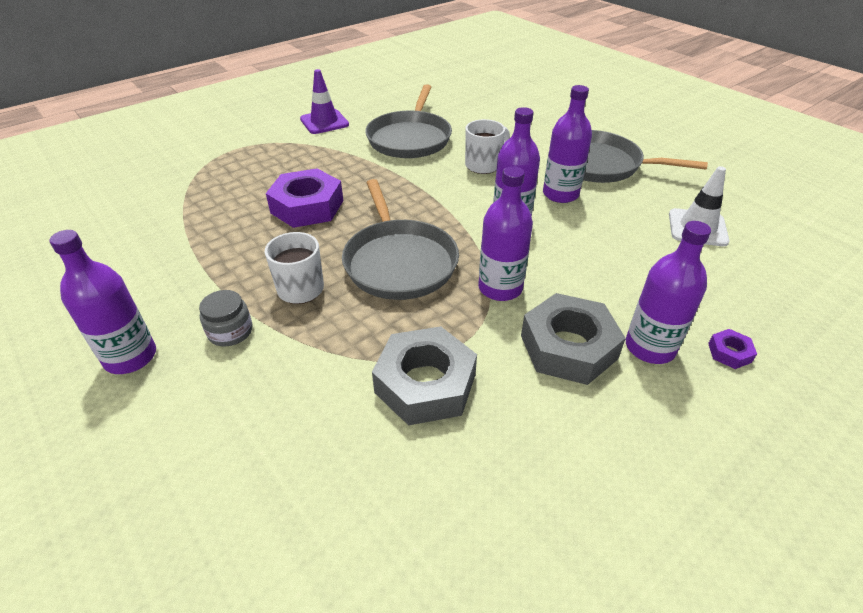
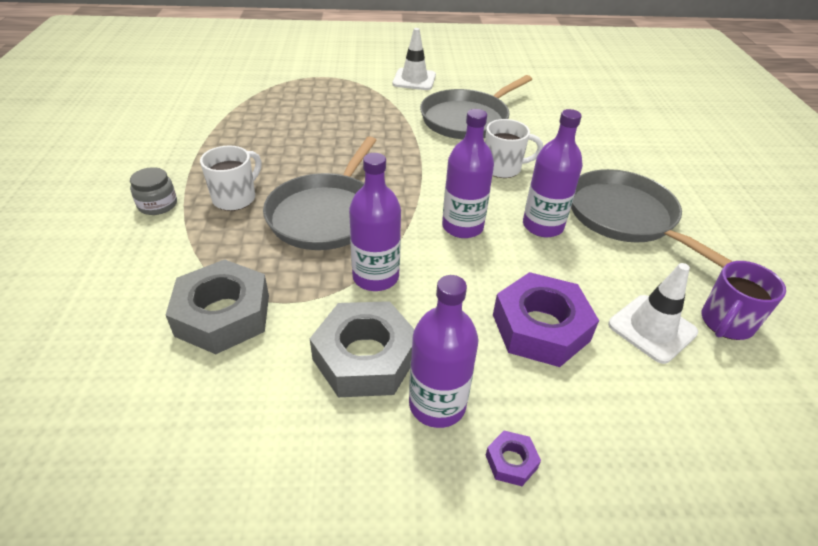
camera: 35 degrees right, 0 degrees up
(130, 357) = (89, 190): purple bottle -> none
(307, 206) = (316, 140): purple nut -> purple nut (540, 327)
(324, 122) = (414, 80): purple traffic cone -> white traffic cone
(726, 204) = (726, 323): none -> purple mug

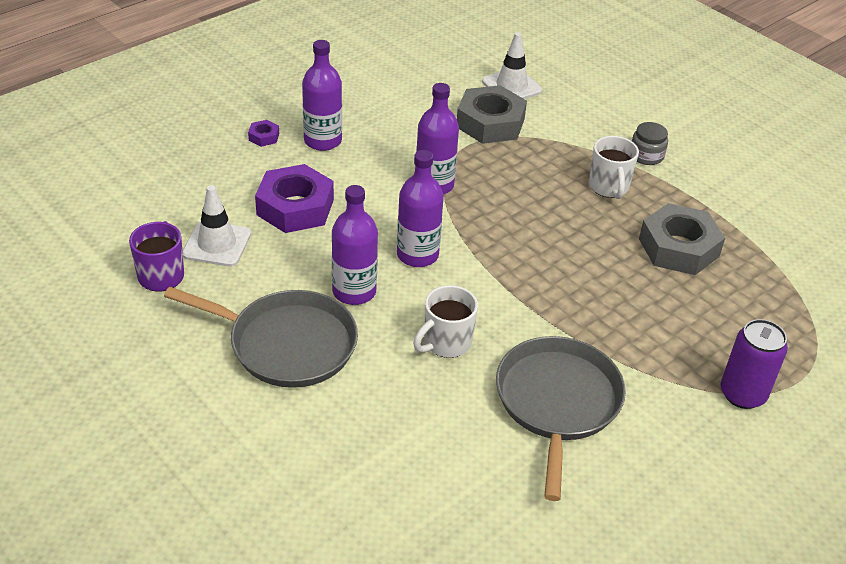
camera: 140 degrees right, 0 degrees up
(326, 214) = (529, 210): grey pan -> none
(363, 84) = (742, 394): none -> purple can
(365, 357) = (385, 142): grey nut -> grey nut (678, 247)
(414, 80) = (706, 446): white traffic cone -> white traffic cone (511, 86)

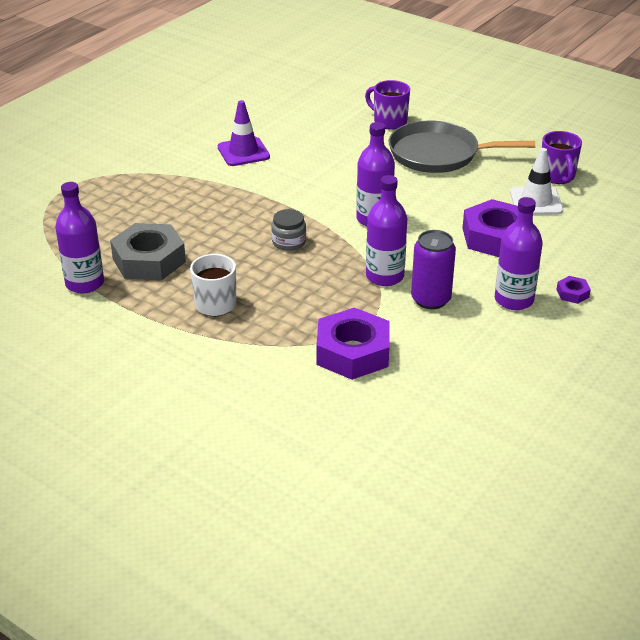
camera: 170 degrees right, 5 degrees down
(323, 428) = (389, 121): none -> purple mug
(354, 291) = (410, 188): purple bottle -> purple bottle (85, 283)
(446, 343) = (329, 170): white mug -> none
(490, 123) = (353, 352): grey nut -> purple nut
(511, 86) = (342, 407): white traffic cone -> none
(557, 403) = (243, 152): grey pan -> purple traffic cone
(646, 155) = (175, 345): grey jar -> grey jar (289, 242)
(742, 394) = (112, 174): purple can -> purple can (431, 299)

